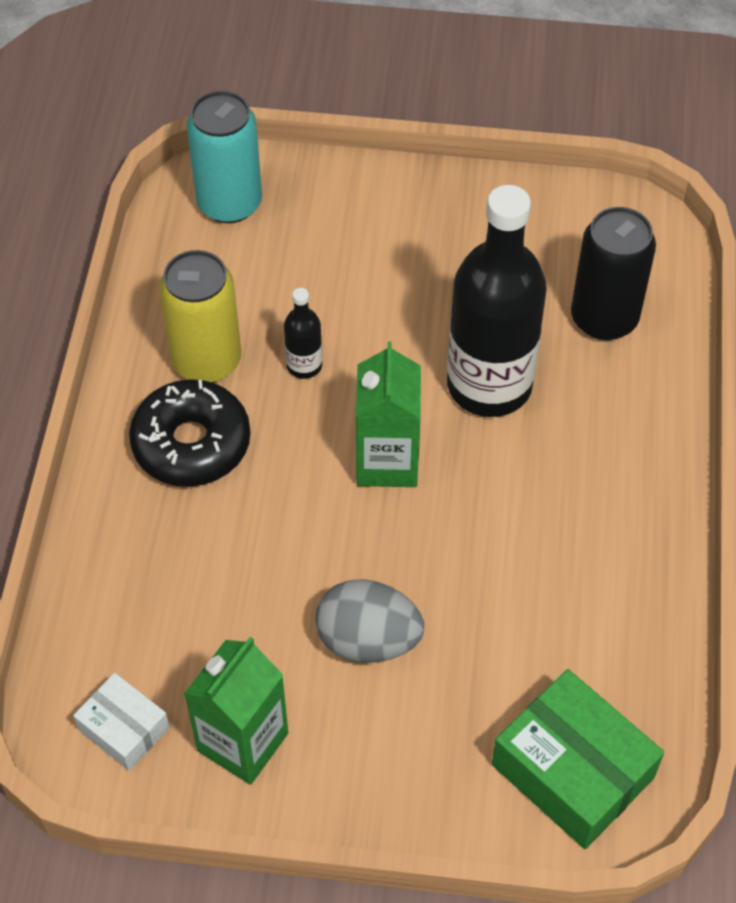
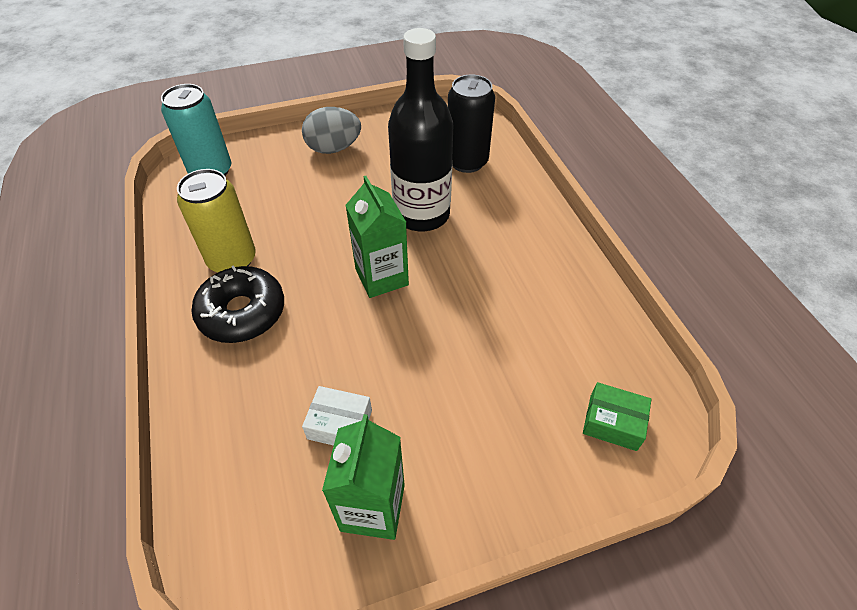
camera: 25 degrees left, 5 degrees down
(124, 729) = (272, 540): white box -> white box (340, 424)
(304, 365) = (300, 241): black bottle -> none
(368, 640) = (428, 392): grey egg -> grey egg (334, 148)
(572, 771) = (613, 422): green box -> green box, size x0.57

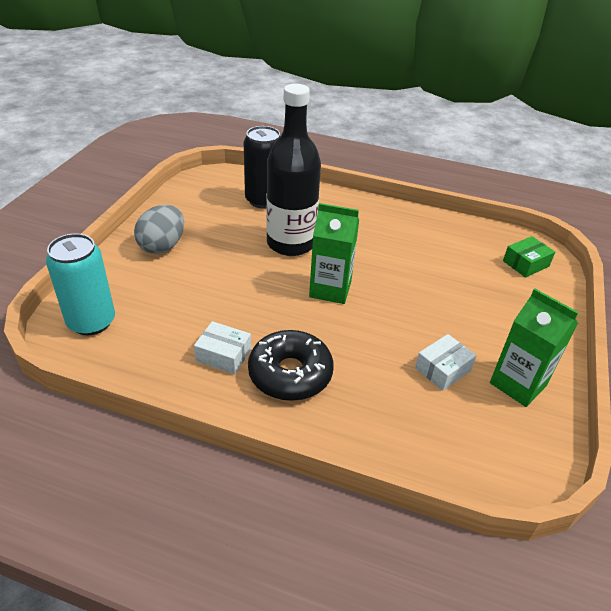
camera: 55 degrees left, 10 degrees down
(232, 260) = (223, 355): yellow can -> white box

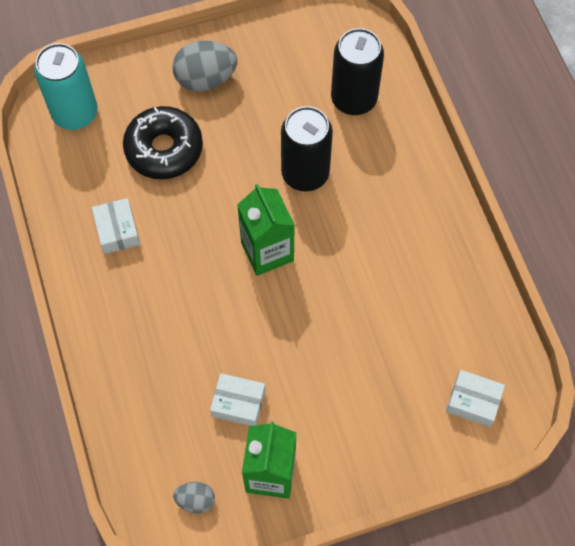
camera: 55 degrees right, 25 degrees up
(290, 374) = (137, 292): black donut -> black donut (164, 149)
(291, 243) = (305, 173): black bottle -> black can
(514, 443) = (195, 500): none -> grey egg
(525, 263) = (473, 401): green box -> white box

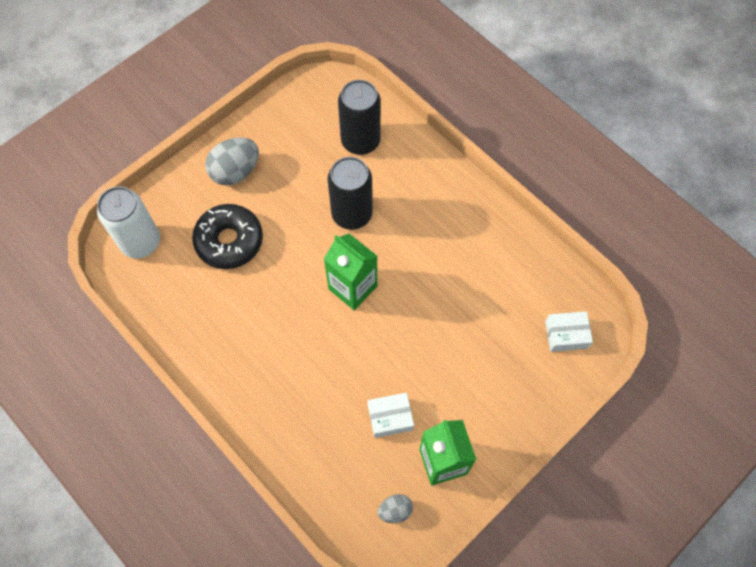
camera: 25 degrees left, 0 degrees up
(75, 113) = (141, 242): turquoise can -> white can
(117, 231) = (224, 322): white box -> none

